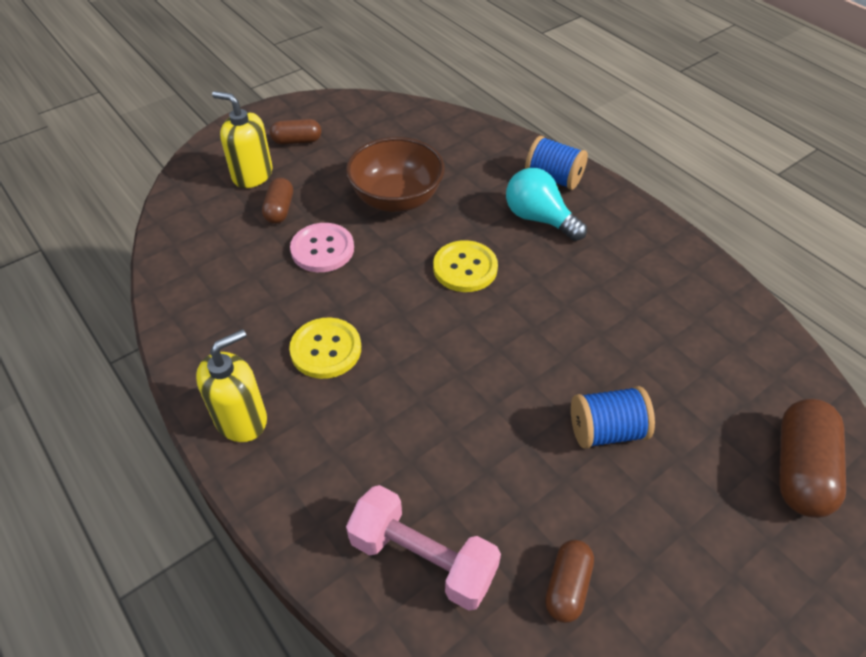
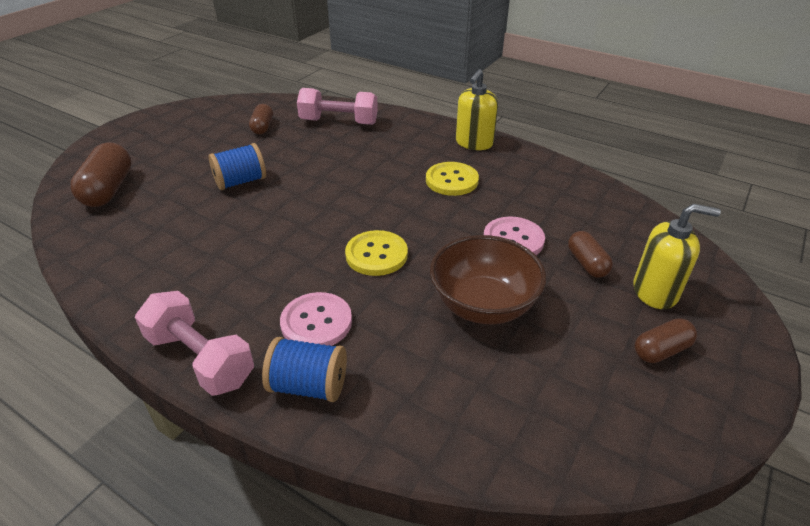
camera: 160 degrees right, 10 degrees down
(539, 219) = (316, 322): turquoise light bulb -> pink button
(635, 214) = (200, 359): none -> pink dumbbell

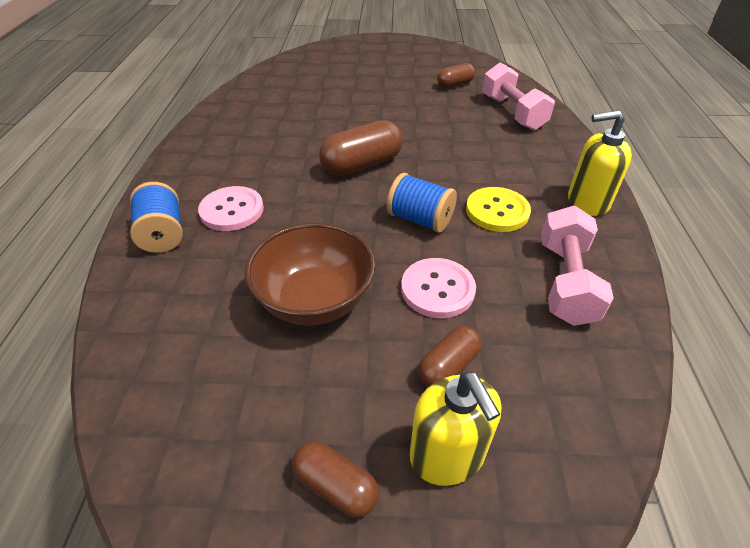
camera: 60 degrees right, 5 degrees up
(108, 190) = (311, 68): brown capsule -> brown capsule (361, 164)
(200, 359) = (168, 176): pink dumbbell -> pink dumbbell (565, 281)
(240, 182) = (371, 107): blue spool -> blue spool (420, 219)
(376, 255) = (337, 208): yellow button -> none

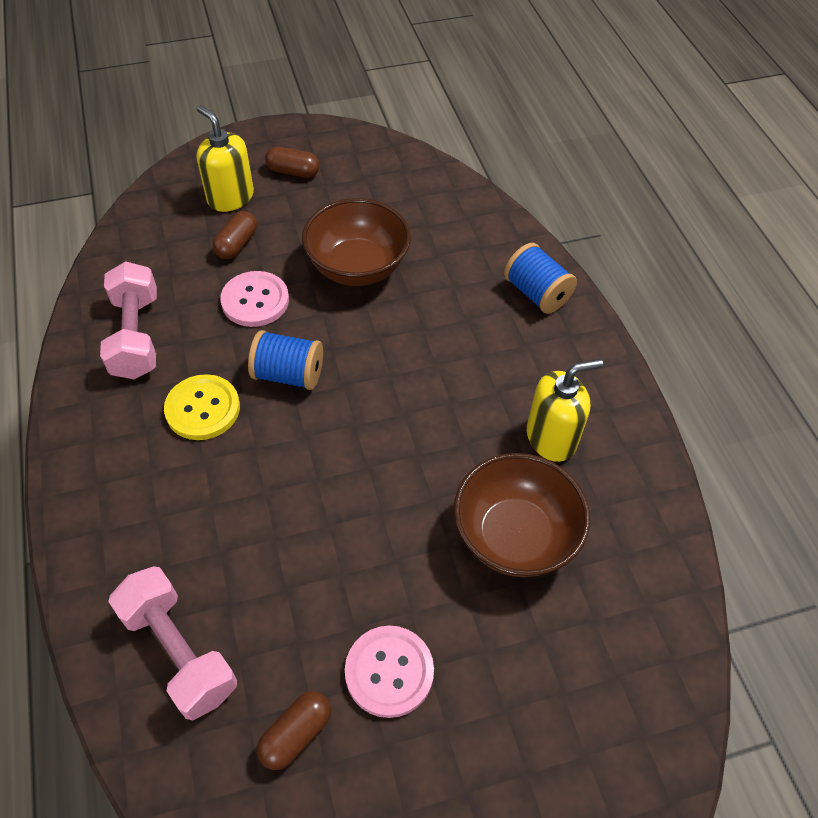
camera: 160 degrees right, 10 degrees up
(232, 210) = (493, 336): pink button -> pink button (389, 672)
(308, 116) = (514, 536): none -> brown bowl
(361, 164) = (386, 445): brown capsule -> none
(587, 202) = (91, 452): yellow soap dispenser -> yellow soap dispenser (551, 438)

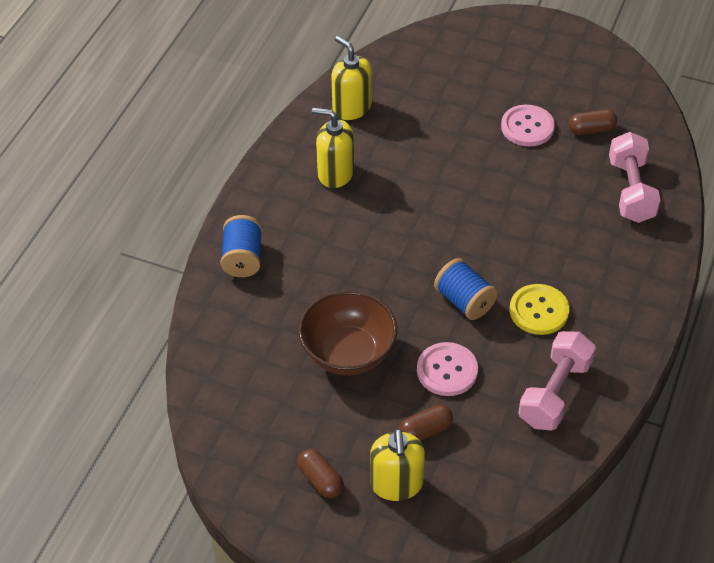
camera: 140 degrees left, 5 degrees down
(514, 536) = (408, 143): brown bowl -> none
(629, 544) = (351, 108): none -> yellow soap dispenser

